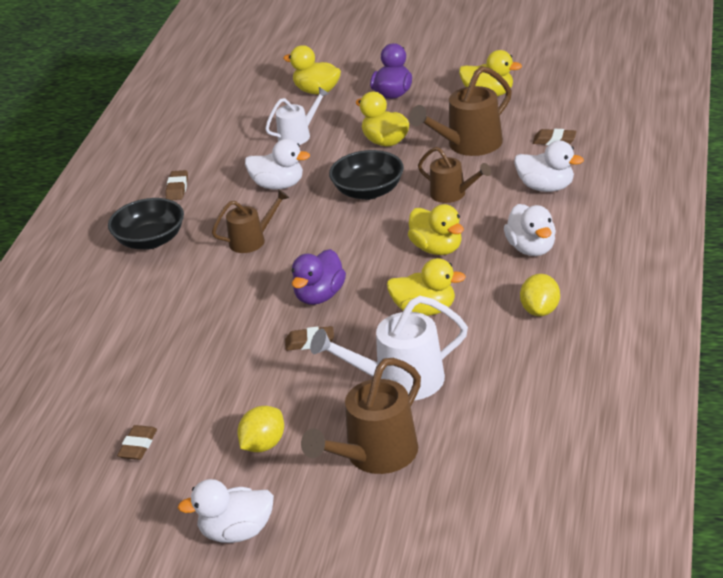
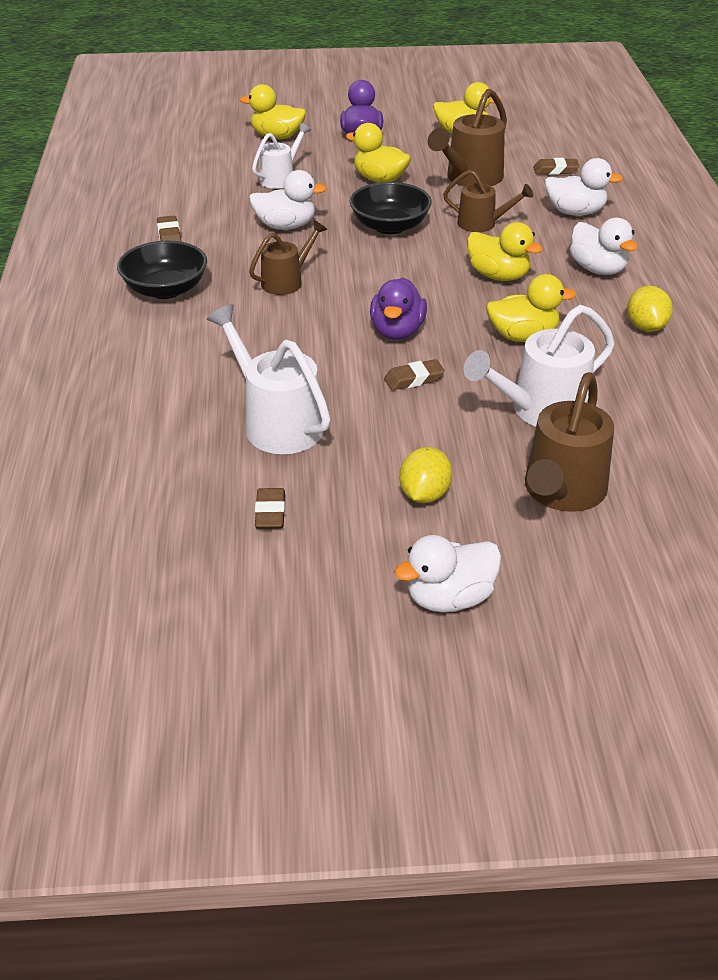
camera: 20 degrees left, 5 degrees up
(180, 370) = (276, 422): none -> white watering can

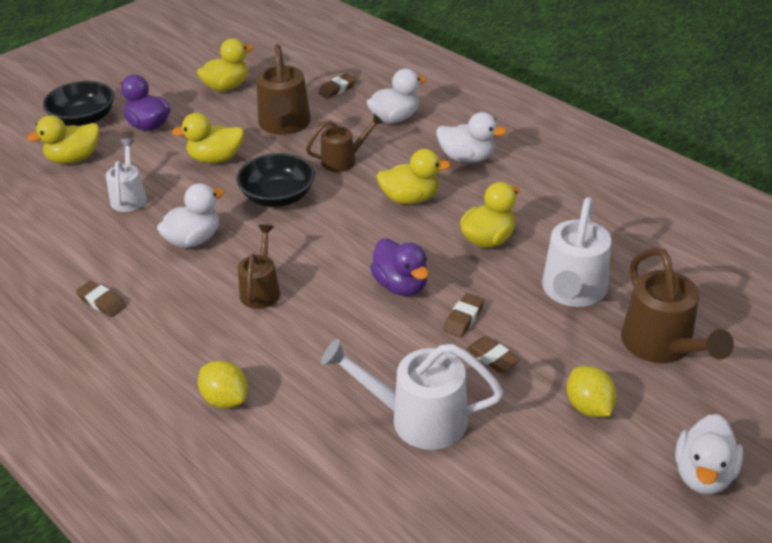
camera: 40 degrees left, 0 degrees up
(165, 289) = (168, 355): black bowl -> black bowl (84, 119)
(270, 513) = (512, 496): brown eraser -> brown eraser (492, 358)
(646, 327) = (551, 188): yellow lemon -> yellow lemon (225, 399)

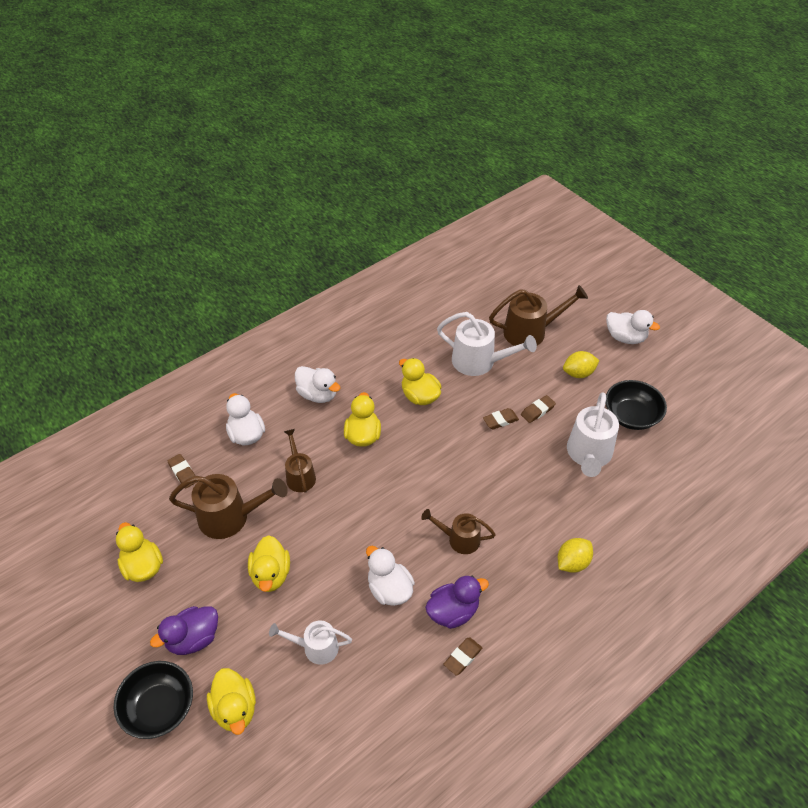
camera: 85 degrees left, 10 degrees up
(278, 197) = (341, 525): black bowl -> black bowl (631, 416)
(401, 285) = (463, 451): purple duck -> purple duck (453, 611)
(463, 318) = (500, 420): brown eraser -> brown eraser turned 60 degrees counterclockwise
(467, 158) = (318, 394): white duck -> white duck turned 105 degrees clockwise

